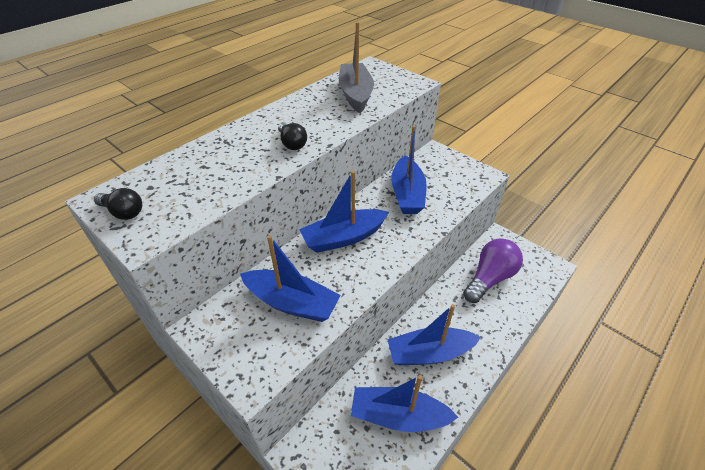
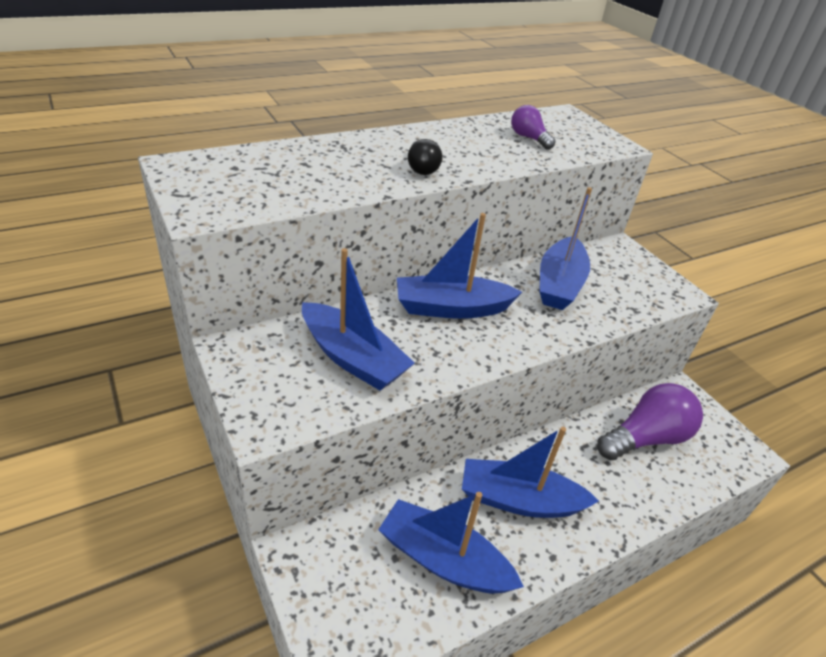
camera: 15 degrees right, 5 degrees down
(123, 212) = (193, 183): black light bulb -> none
(355, 94) = (529, 138): grey boat -> purple light bulb

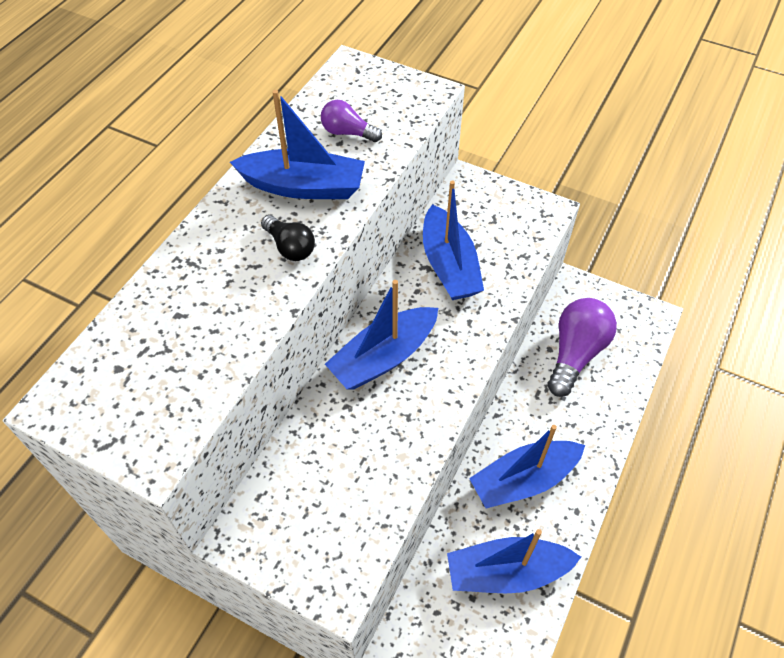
camera: 30 degrees left, 15 degrees up
(352, 358) = (348, 472): blue boat -> blue boat (303, 186)

